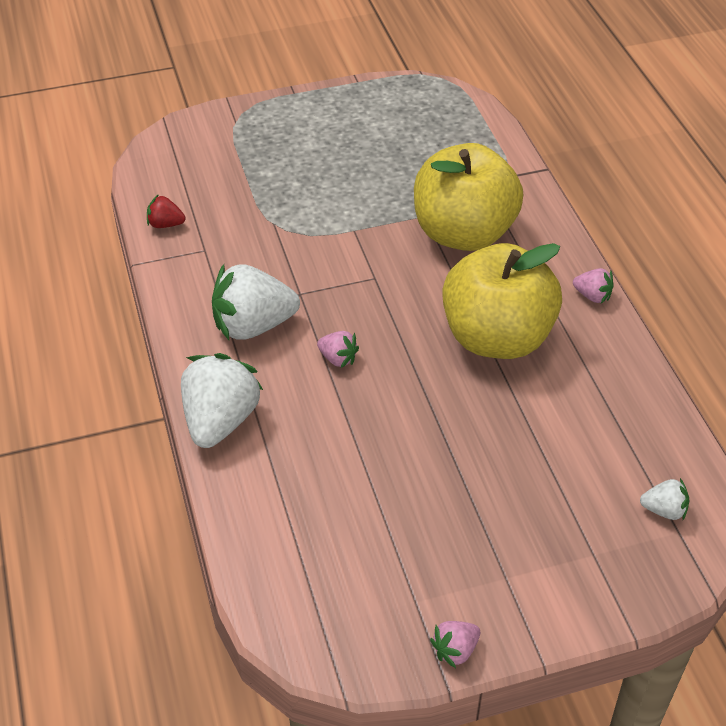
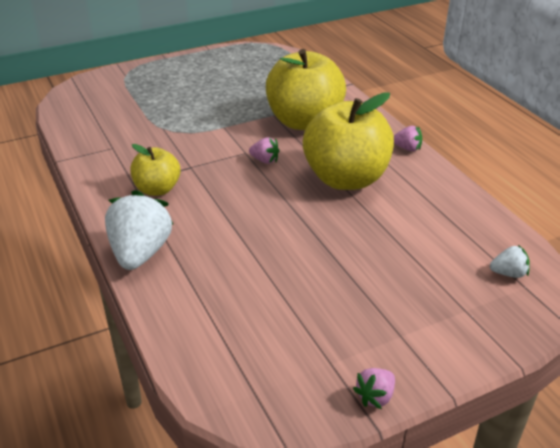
camera: 10 degrees left, 10 degrees down
(165, 224) = (80, 135): red strawberry -> none
(253, 326) = (157, 189): white strawberry -> yellow apple
(338, 358) = (228, 203): pink strawberry -> pink strawberry (265, 160)

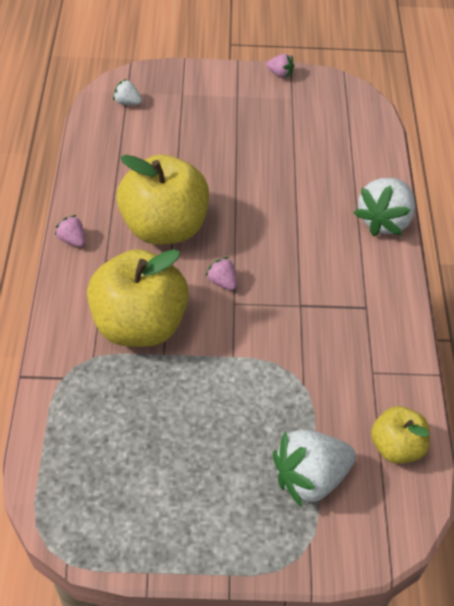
camera: 155 degrees left, 15 degrees up
(136, 94) = (310, 478): none -> white strawberry
(157, 189) = (345, 286): yellow apple -> yellow apple (396, 447)
(375, 396) = (280, 74): pink strawberry -> pink strawberry turned 45 degrees clockwise

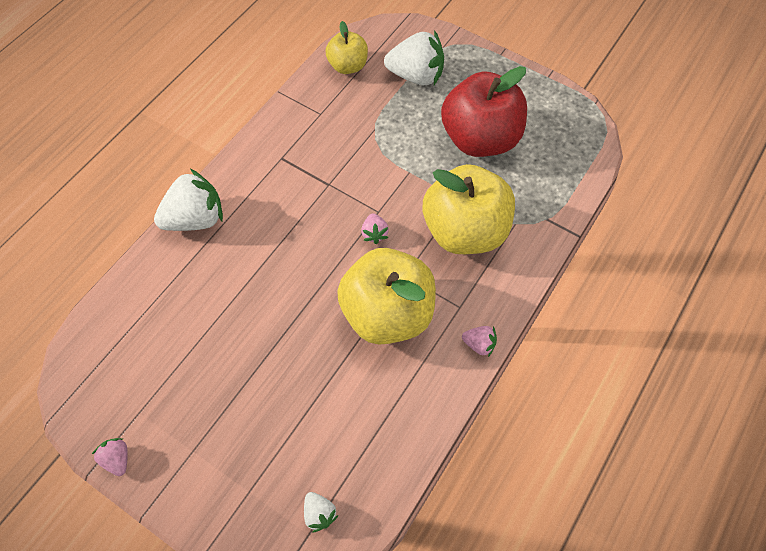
camera: 145 degrees left, 10 degrees up
(72, 240) = (479, 344): pink strawberry -> pink strawberry turned 60 degrees counterclockwise
(183, 432) = (480, 139): none -> red apple

